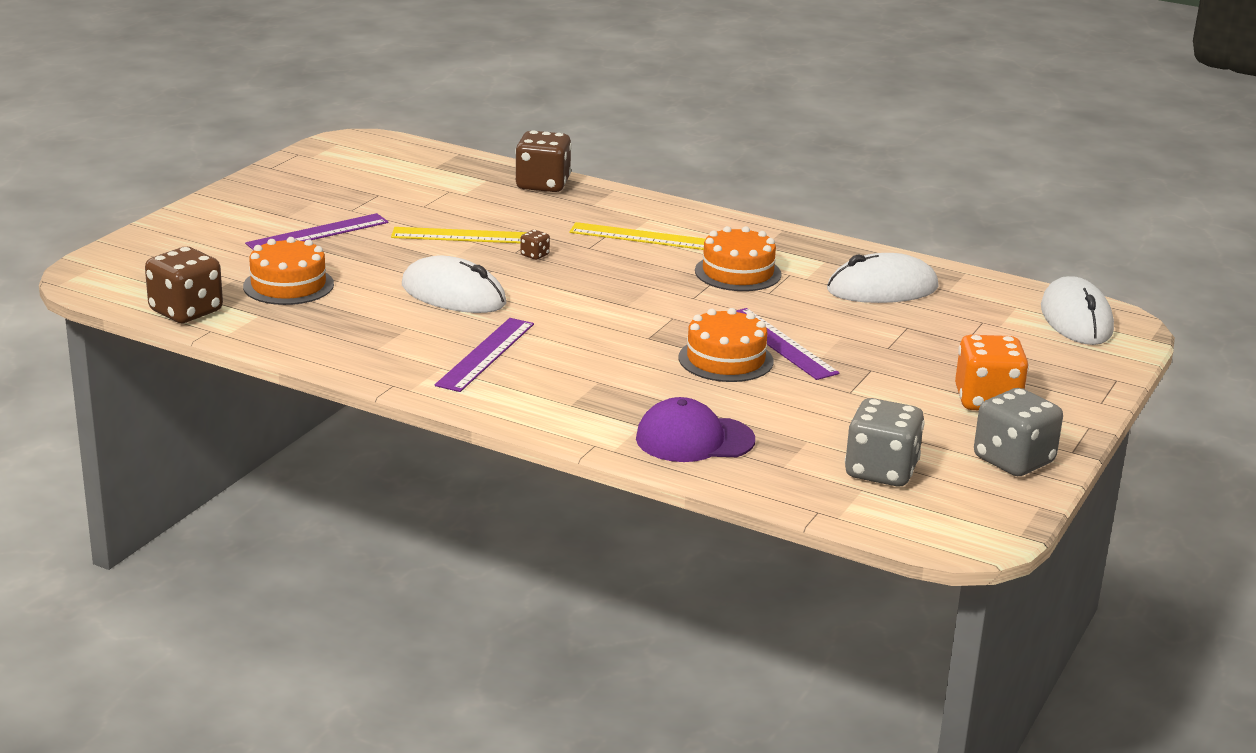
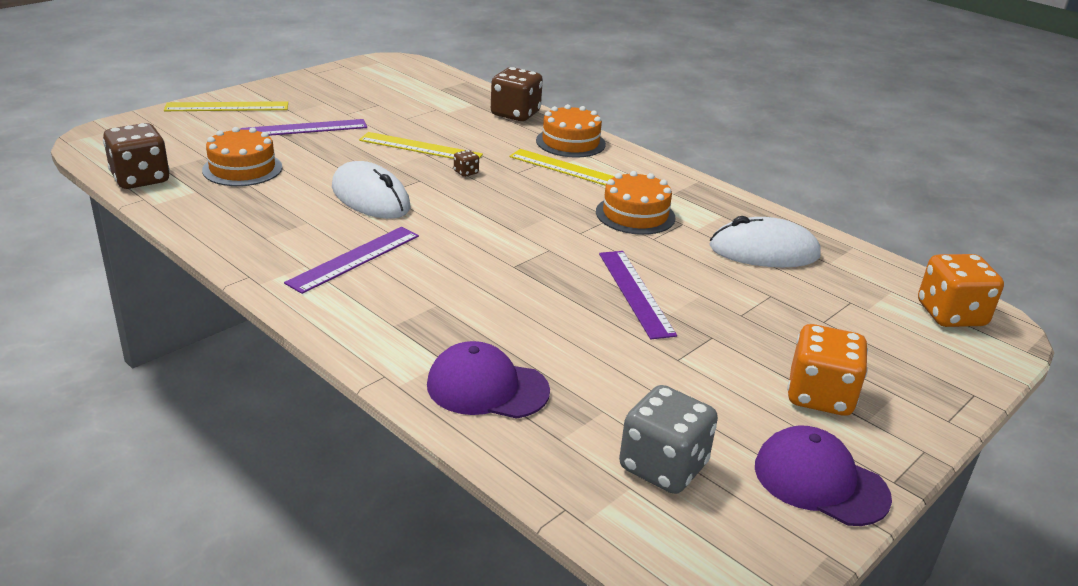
camera: 15 degrees right, 5 degrees up
(205, 221) = (227, 107): none -> yellow ruler
(725, 359) = (572, 301): orange cake -> orange cake (570, 142)
(1013, 461) = (820, 481): grey dice -> purple cap
(1076, 319) = (951, 315): white mouse -> orange dice

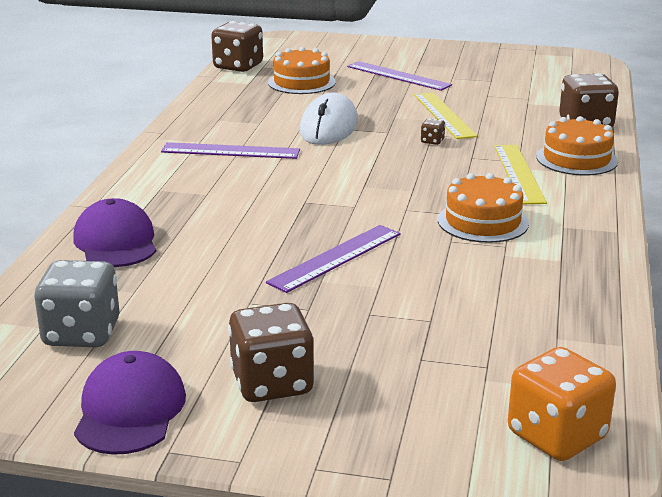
camera: 60 degrees right, 5 degrees down
(227, 107) = (385, 48): yellow ruler -> none
(764, 251) = (518, 297): white mouse -> none
(820, 396) = (272, 383): orange dice -> brown dice

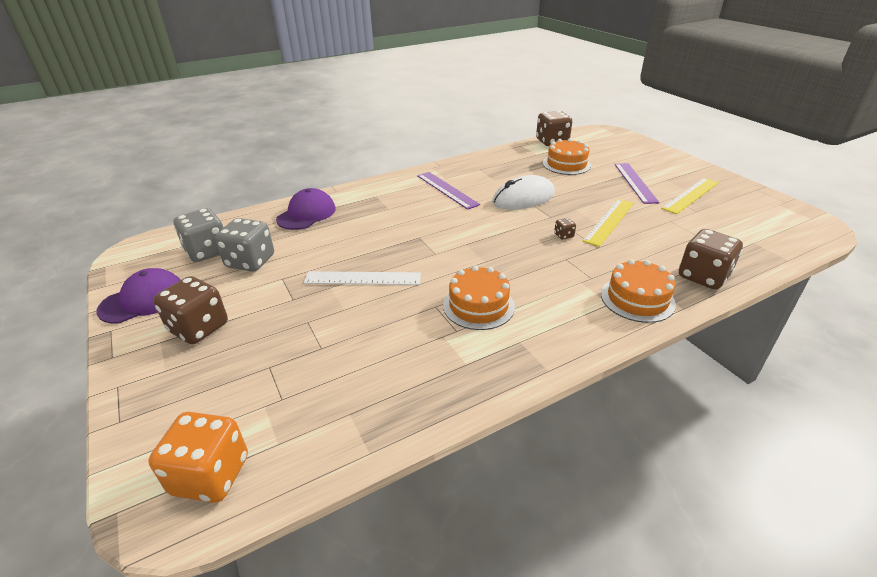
camera: 50 degrees right, 10 degrees up
(170, 311) = (250, 261): none -> grey dice
(335, 257) = (362, 278): purple ruler -> white ruler
(519, 173) = (572, 286): yellow ruler -> yellow ruler (691, 195)

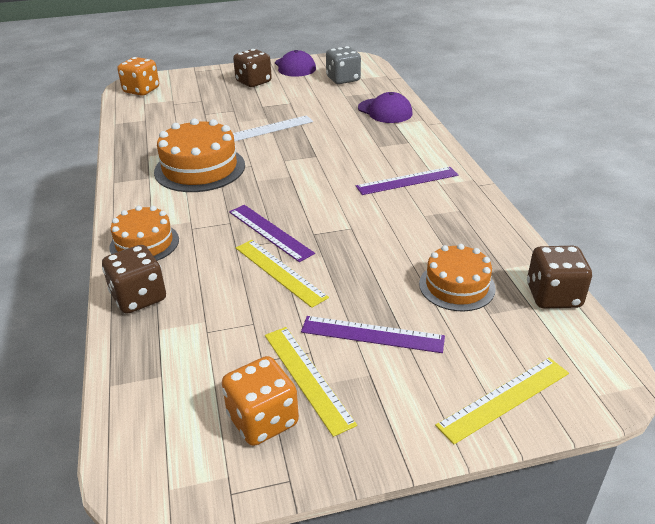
camera: 105 degrees right, 0 degrees up
(250, 261) = (319, 93): grey dice -> none
(362, 278) = (269, 129): white ruler -> white ruler turned 45 degrees clockwise
(478, 305) = (200, 168): orange cake -> orange cake, size x1.56
(523, 198) = (365, 225): white mouse -> none
(563, 235) = (270, 232): brown dice -> purple ruler
(642, 149) = (504, 399): none -> yellow ruler
(735, 202) = (263, 420): none -> orange dice

